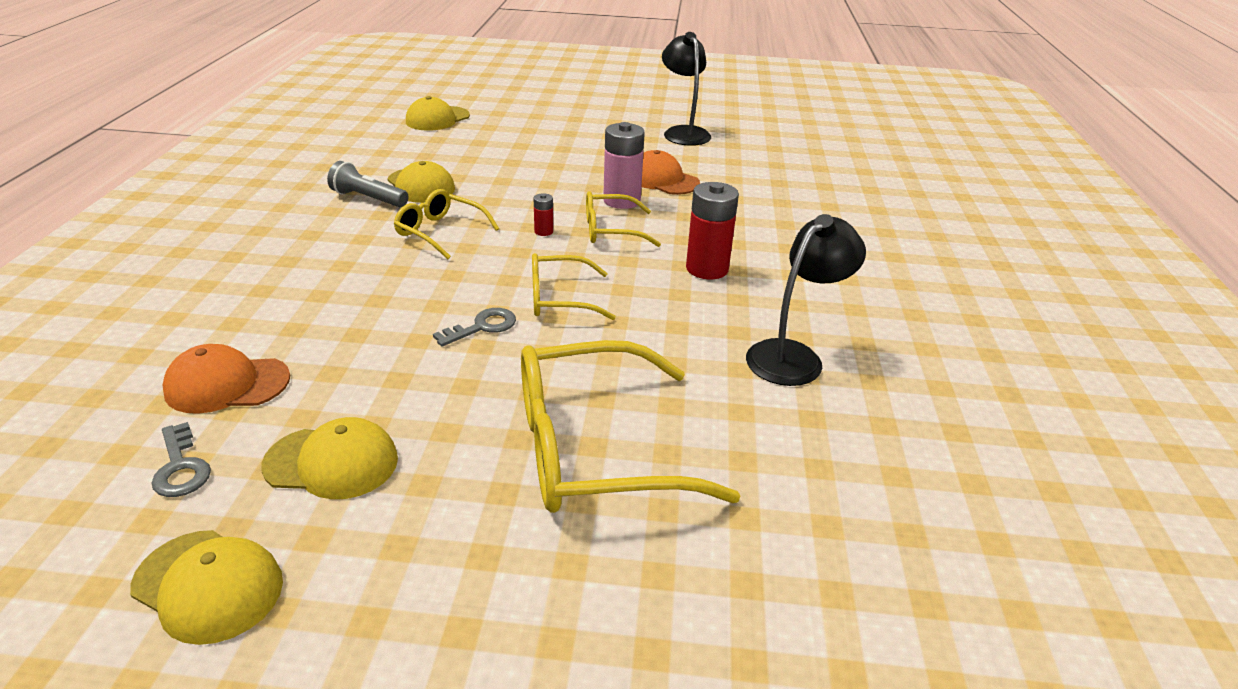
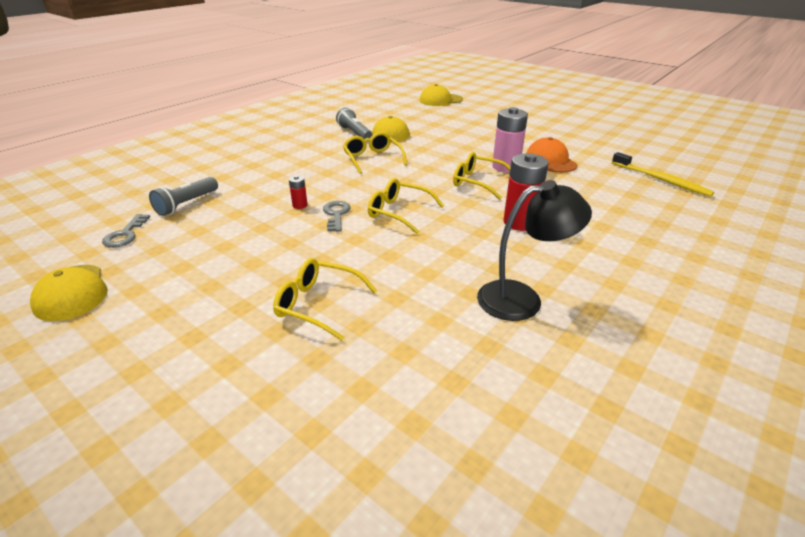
camera: 35 degrees right, 0 degrees up
(227, 384) = (187, 204): orange cap -> grey flashlight
(332, 462) = (184, 257): yellow cap -> none
(482, 327) = (336, 214): grey key -> grey key turned 90 degrees counterclockwise
(543, 231) = (433, 172): red battery -> red battery (300, 205)
(594, 449) = (318, 304): yellow glasses -> yellow glasses, size x0.55
(683, 132) = (600, 135): black lamp -> none
(792, 177) = (661, 180): none -> yellow toothbrush

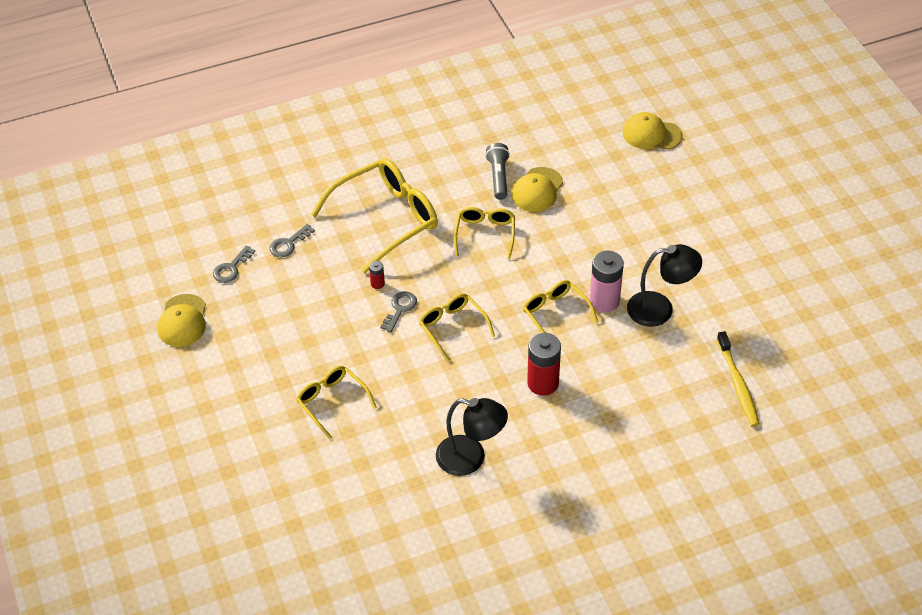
camera: 30 degrees right, 15 degrees up
(187, 204) = (288, 244): grey flashlight -> grey key
(278, 170) = (386, 219): none -> yellow glasses
(550, 160) = (660, 309): orange cap -> black lamp

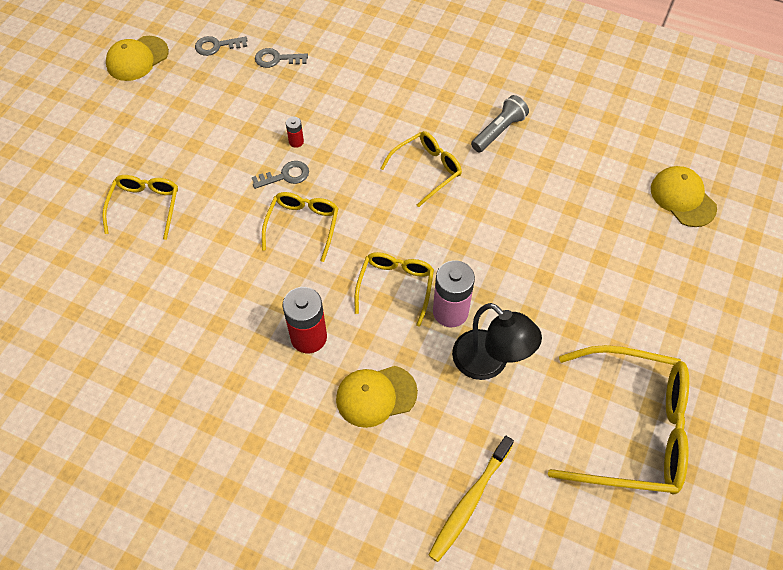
camera: 45 degrees right, 10 degrees up
(386, 219) = (368, 96): yellow glasses -> yellow glasses (632, 428)
(470, 458) = (174, 347): black lamp -> none
(537, 190) = (517, 167): yellow cap -> yellow cap (376, 396)

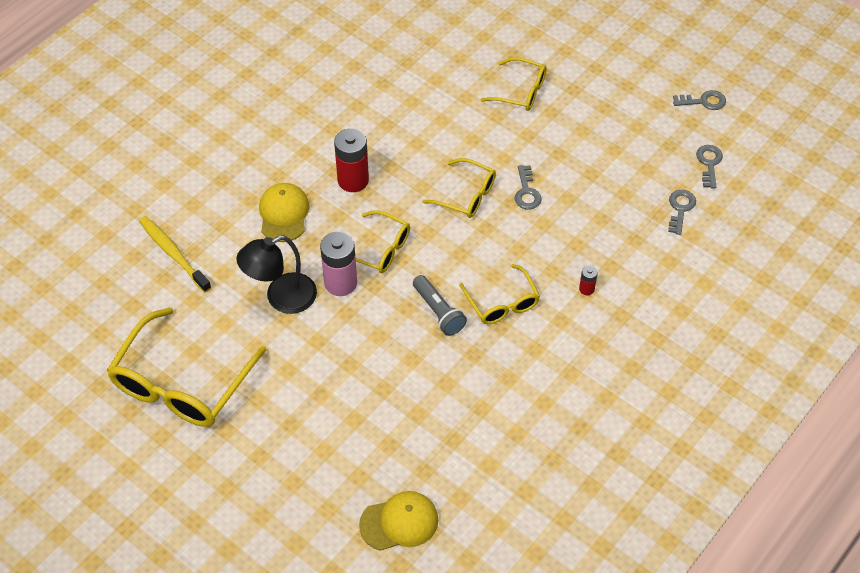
camera: 105 degrees right, 5 degrees down
(137, 58) = (703, 101): yellow cap -> grey key
(296, 141) = (566, 206): red battery -> red battery (586, 289)
(498, 131) = (535, 378): grey flashlight -> grey flashlight (438, 311)

